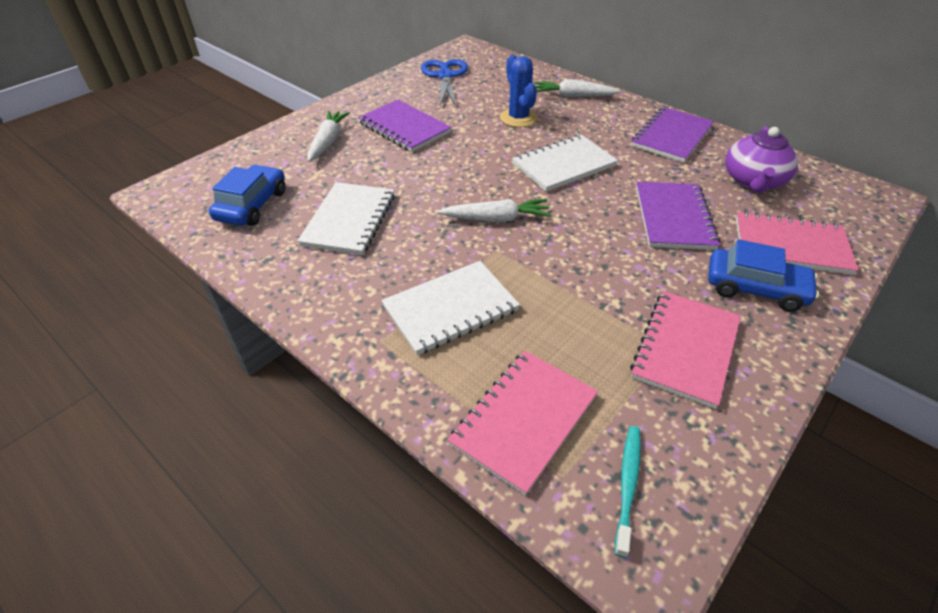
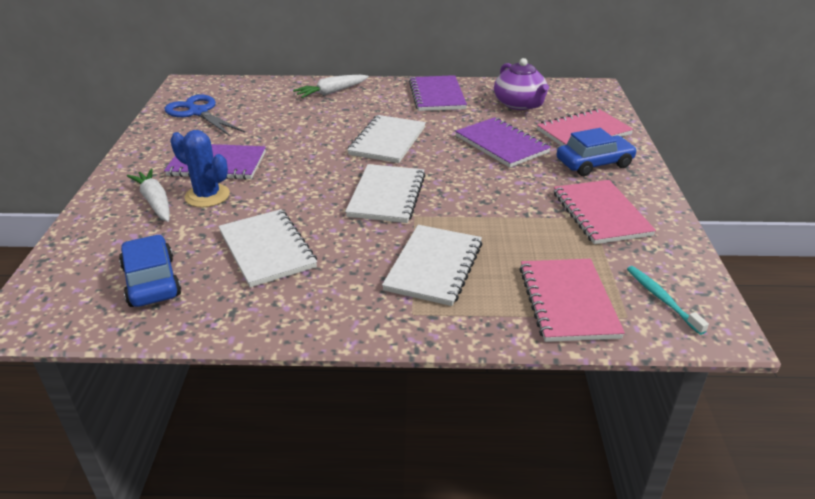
camera: 40 degrees left, 10 degrees down
(496, 219) = (387, 195): white carrot -> white notebook
(518, 118) = (308, 122): blue cactus -> blue cactus (207, 196)

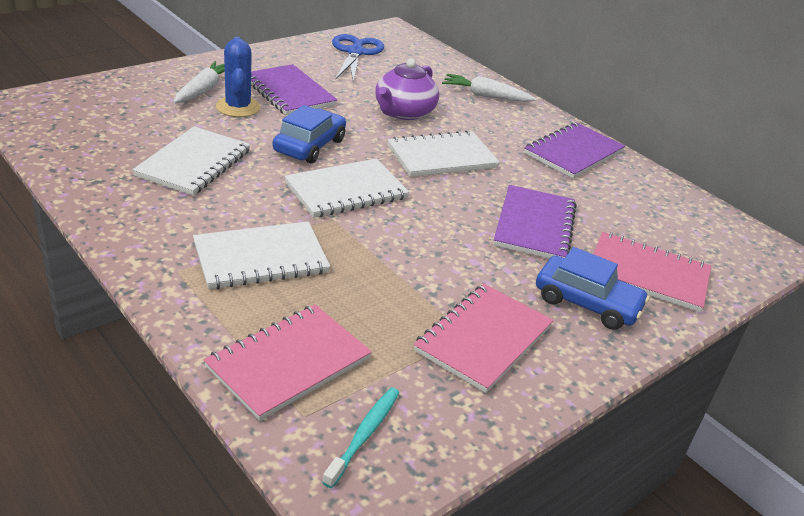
camera: 45 degrees right, 0 degrees up
(151, 281) = (101, 132): blue car -> blue car (309, 146)
(519, 104) = (640, 209): purple teapot -> purple teapot (404, 112)

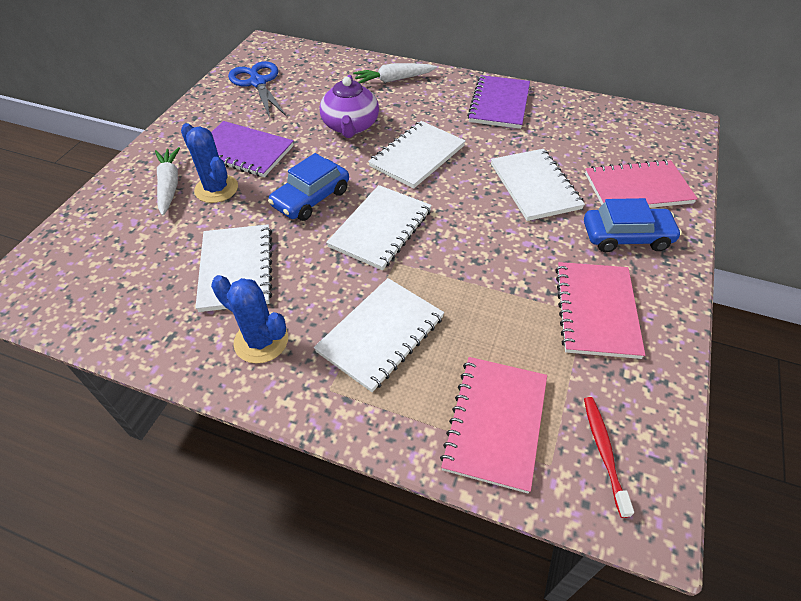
camera: 25 degrees left, 15 degrees up
(160, 216) = (261, 341): none -> blue cactus
(309, 146) = (311, 198): blue car -> blue car turned 135 degrees counterclockwise
(364, 435) = (604, 452): turquoise toothbrush -> red toothbrush
(534, 225) = (535, 186): purple notebook -> white notebook

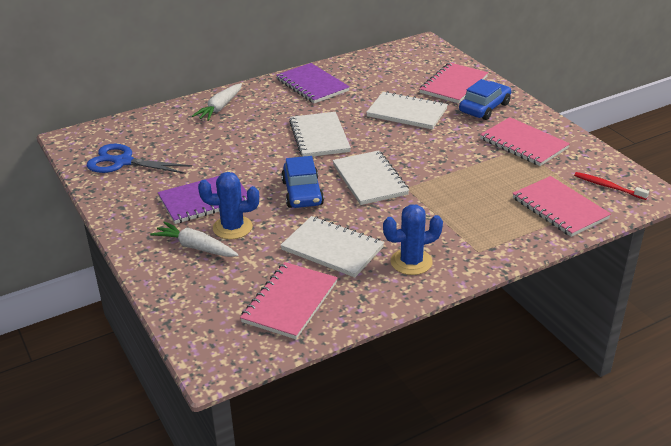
camera: 50 degrees left, 15 degrees down
(127, 289) = (290, 302): none -> pink notebook
(350, 126) = (246, 146): purple teapot -> none
(381, 334) = (458, 217): white notebook -> none

